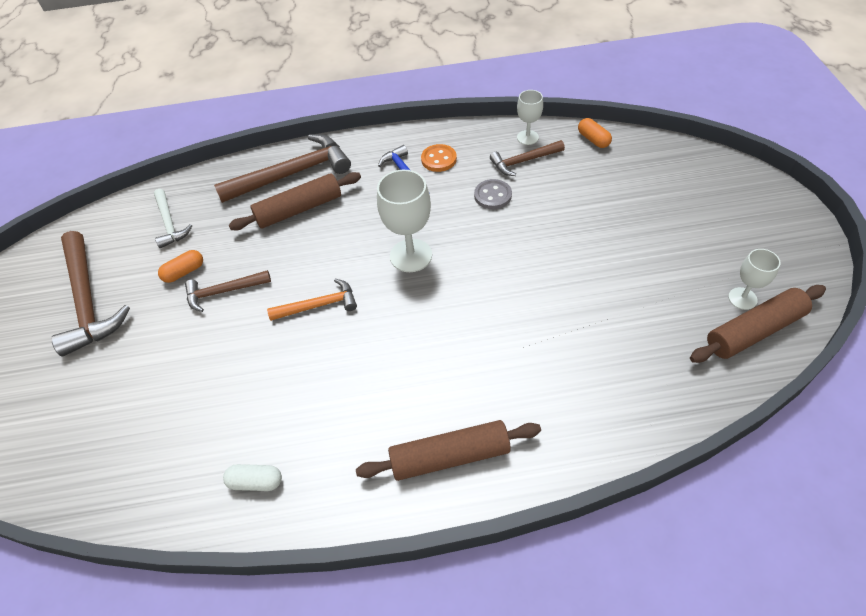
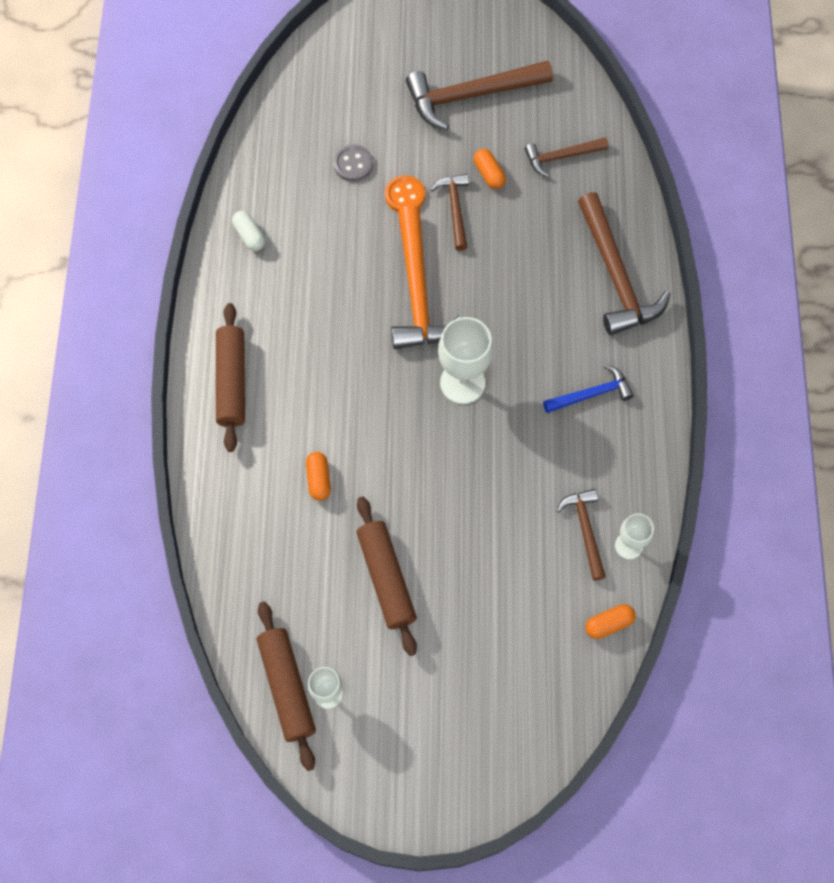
camera: 95 degrees right, 15 degrees up
(169, 224) = (561, 157): white hammer -> brown hammer
(256, 482) = (249, 236): white capsule -> white capsule turned 45 degrees counterclockwise
(299, 209) = (556, 280): brown rolling pin -> brown rolling pin (386, 578)
(319, 305) = (417, 292): orange hammer -> orange hammer, size x1.79
(439, 159) = (608, 435): orange button -> orange button (405, 195)
(492, 195) = (534, 482): grey button -> grey button (353, 164)
(539, 348) = (318, 479): none -> orange capsule

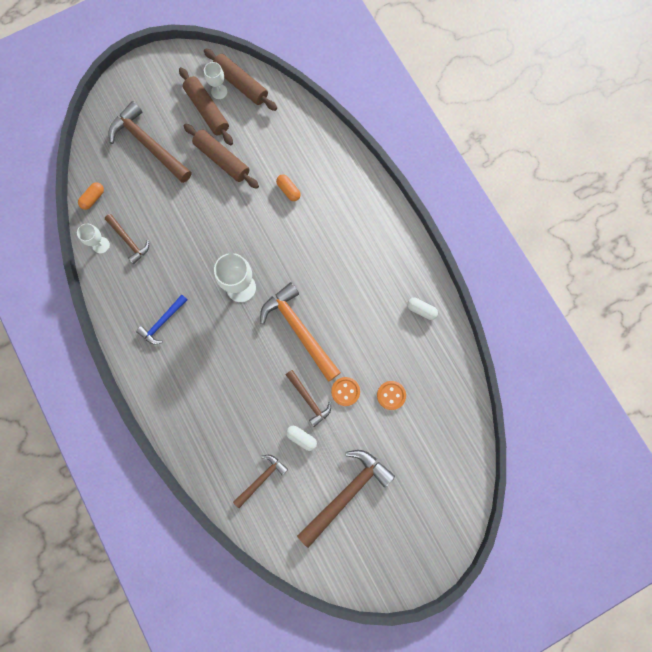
camera: 150 degrees right, 10 degrees up
(232, 381) = (371, 217): brown rolling pin -> brown rolling pin (207, 110)
(353, 164) = (391, 395): grey button -> orange button
(489, 174) = (301, 438): orange capsule -> white capsule
(615, 276) = (184, 409): brown hammer -> brown hammer (148, 144)

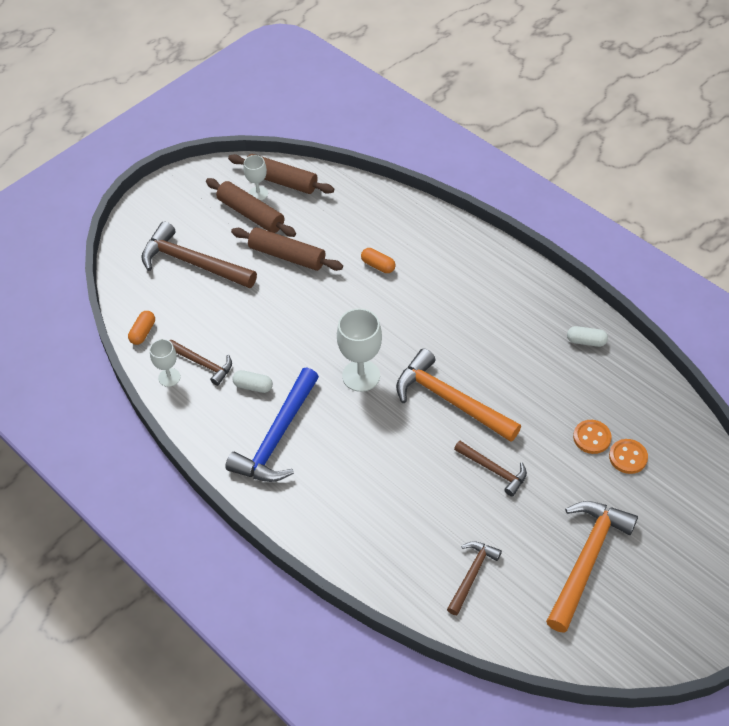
camera: 15 degrees left, 25 degrees down
(162, 322) = (277, 437): blue hammer -> blue hammer, size x1.79
(301, 438) = (503, 514): white capsule -> white capsule (253, 386)
(345, 391) = (534, 449): orange button -> orange button (628, 457)
(347, 493) = (587, 559): brown hammer -> orange hammer

